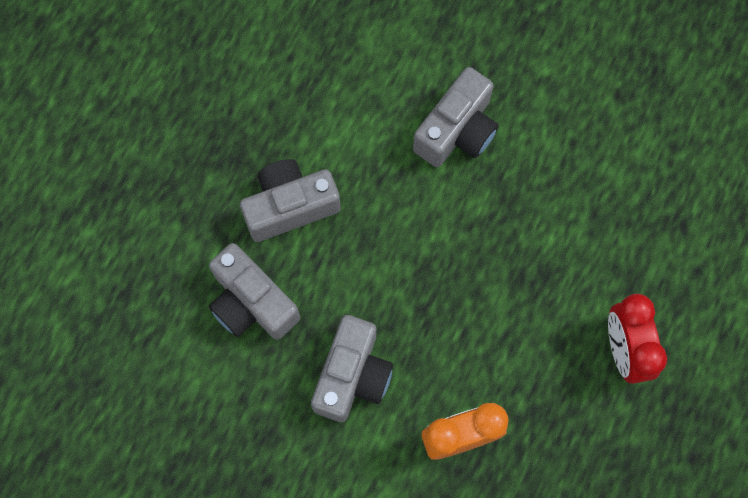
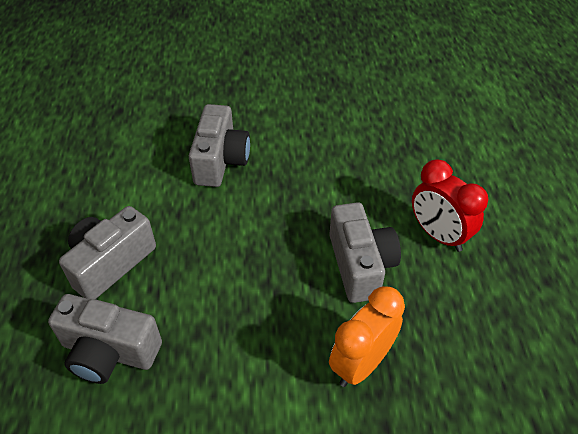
camera: 30 degrees left, 25 degrees down
(352, 375) = (236, 364): grey camera -> grey camera (360, 265)

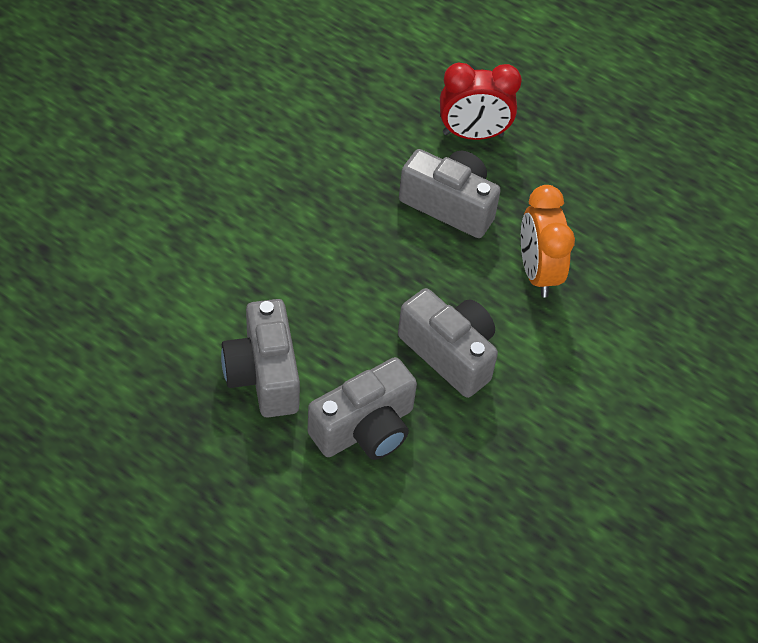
camera: 55 degrees left, 5 degrees up
(220, 160) = (221, 214): grey camera -> grey camera (449, 353)

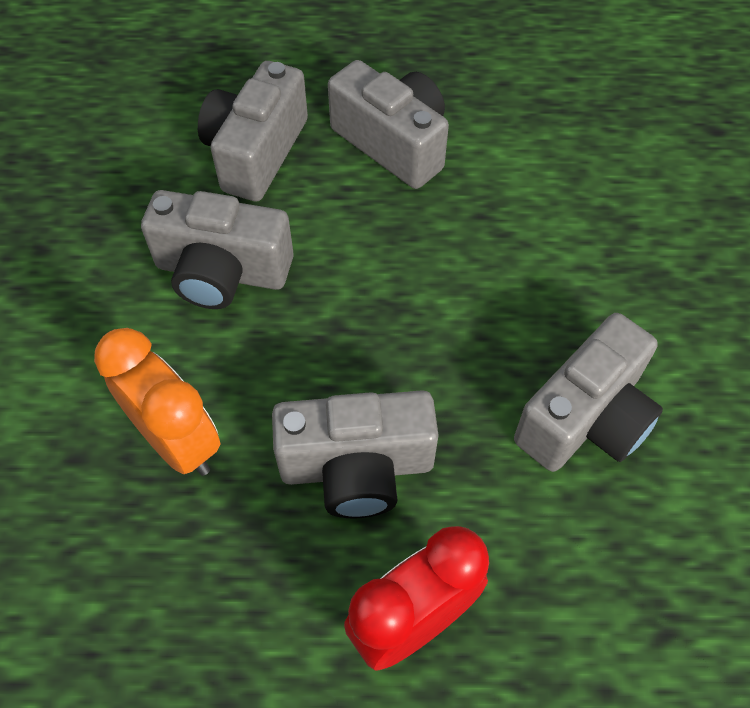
camera: 150 degrees right, 5 degrees up
(311, 157) = (586, 418): none -> grey camera

